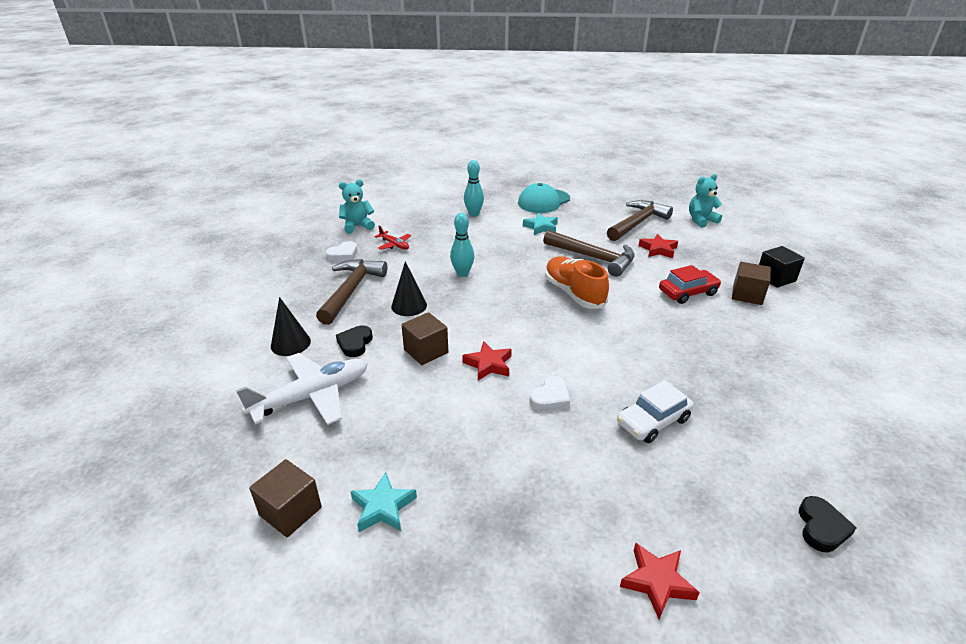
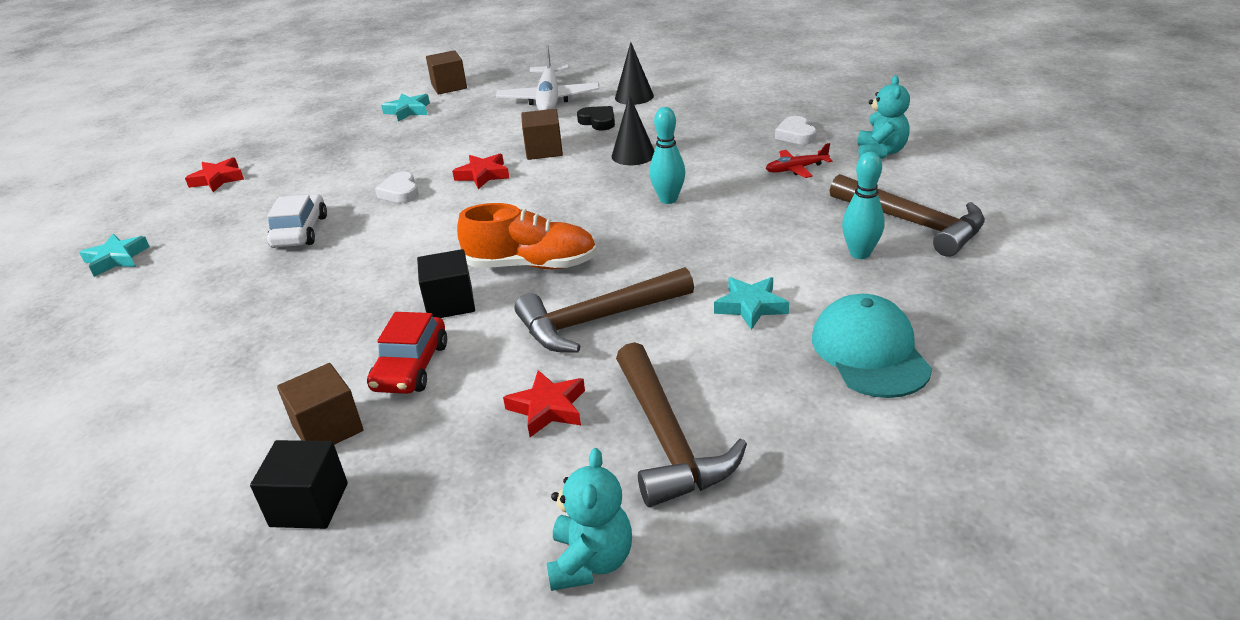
camera: 125 degrees right, 0 degrees up
(351, 291) = (700, 130): brown hammer -> brown hammer (912, 223)
(634, 304) = (450, 303): none -> black cube
(821, 528) = (116, 259): black heart -> turquoise star

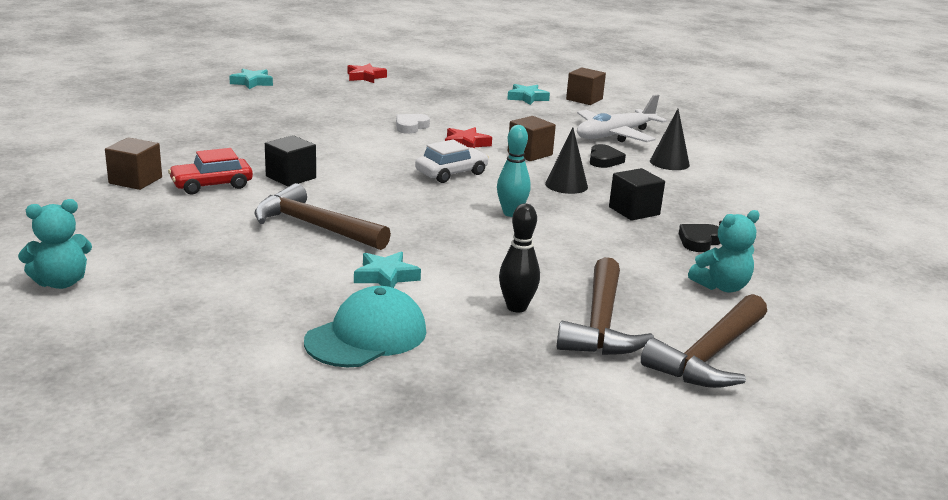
camera: 50 degrees right, 10 degrees down
(300, 231) = (330, 115): white car -> white car (451, 173)
(309, 505) = (67, 195): black cube -> black cube (634, 211)
(531, 265) = (362, 189): orange shoe -> none
(548, 408) = (200, 235): red star -> none
(667, 439) = (195, 280): brown hammer -> brown hammer (709, 355)
(795, 135) = (699, 241): white heart -> black heart
(796, 169) = (633, 253): red plane -> none
(860, 253) = (516, 307): turquoise bowling pin -> black bowling pin

